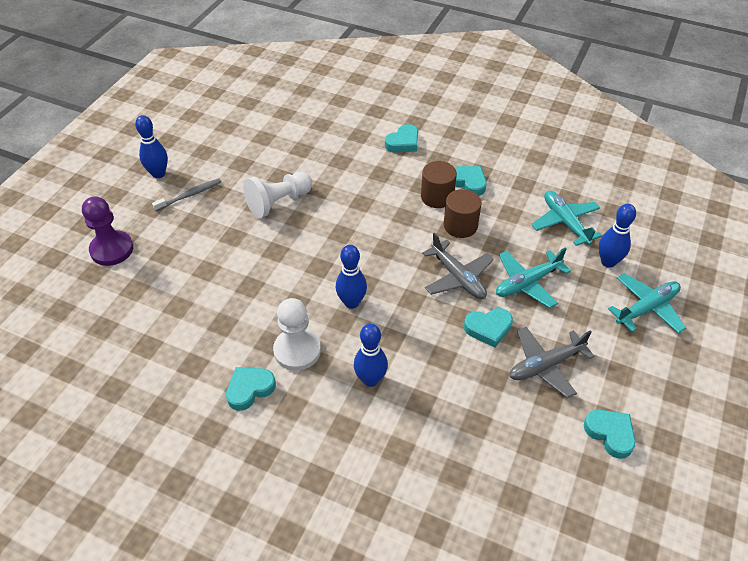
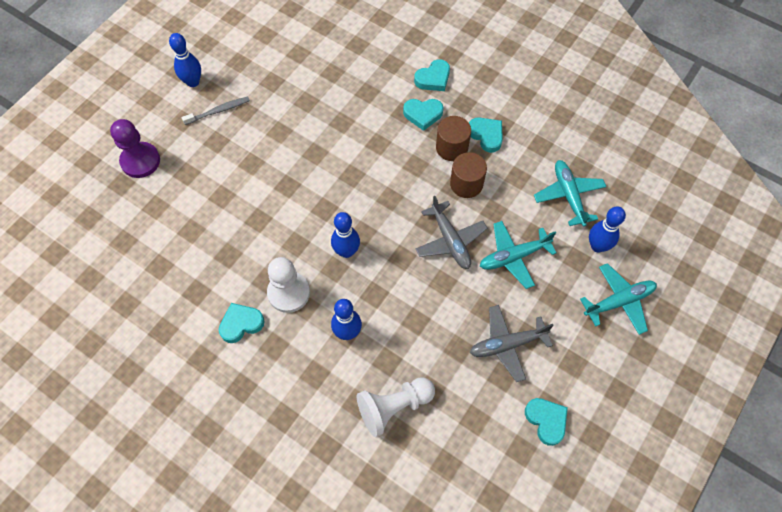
camera: 10 degrees right, 15 degrees up
(278, 202) = (300, 131): white pawn -> white pawn (394, 407)
(488, 328) = (465, 298): turquoise heart -> turquoise heart (423, 114)

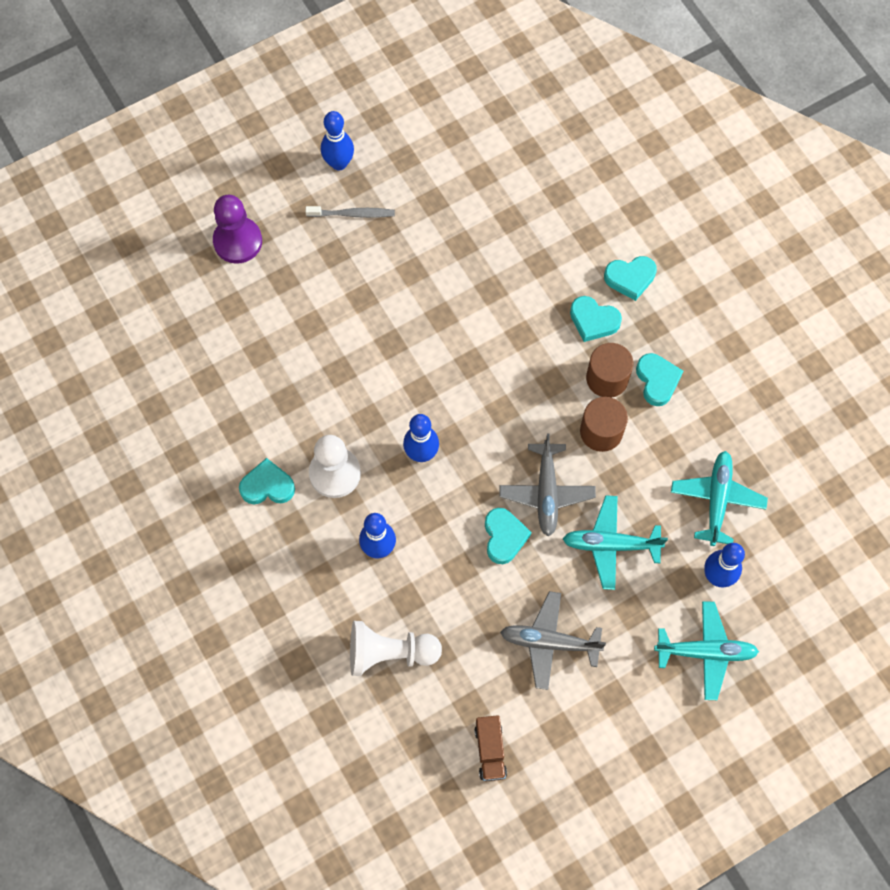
camera: 25 degrees right, 5 degrees up
(506, 446) = (490, 751): none -> brown truck
(546, 421) = (548, 745): turquoise heart -> turquoise heart (504, 537)

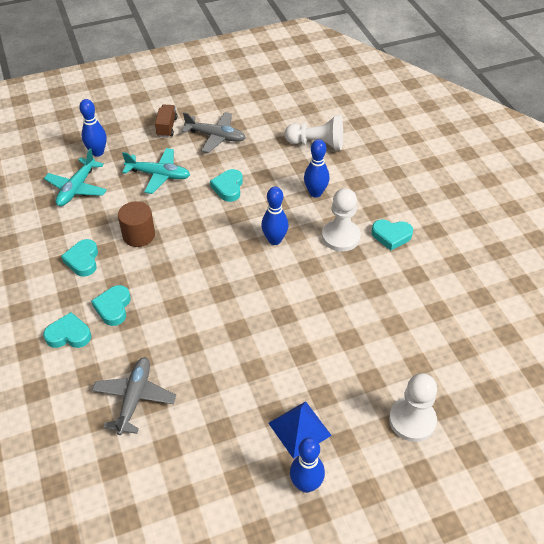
camera: 170 degrees left, 20 degrees down
(238, 241) = (412, 420): purple pawn -> white pawn
(353, 214) = (299, 429): grey toothbrush -> blue pyramid
(490, 751) = (265, 99): brown truck -> brown truck (167, 127)
(546, 493) = (191, 206): grey plane -> grey plane (135, 398)
(593, 321) = (113, 307): turquoise heart -> turquoise heart turned 120 degrees counterclockwise
(607, 378) = (120, 267): brown cylinder -> none
(706, 652) = (123, 121): turquoise plane -> none

